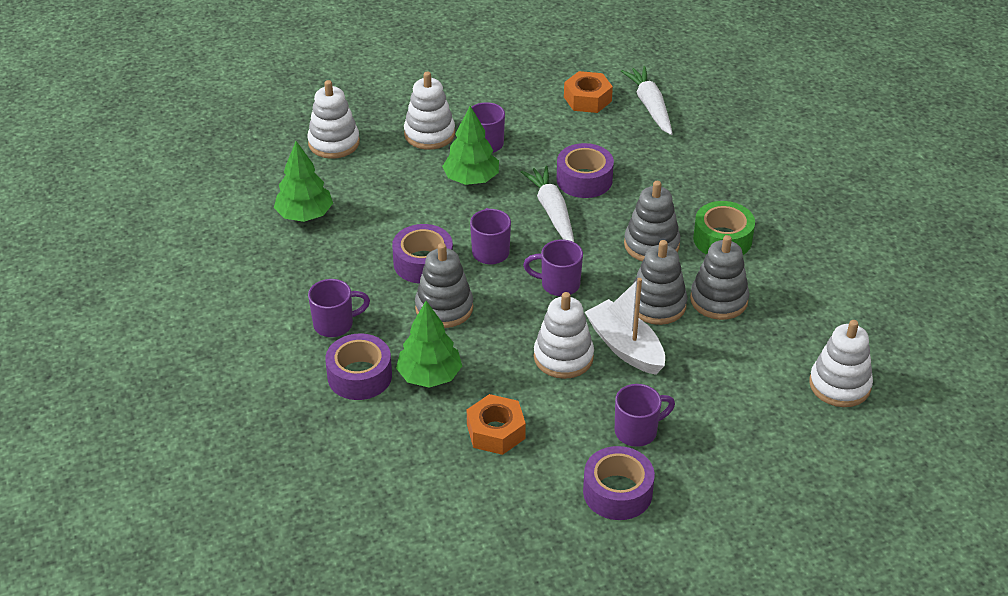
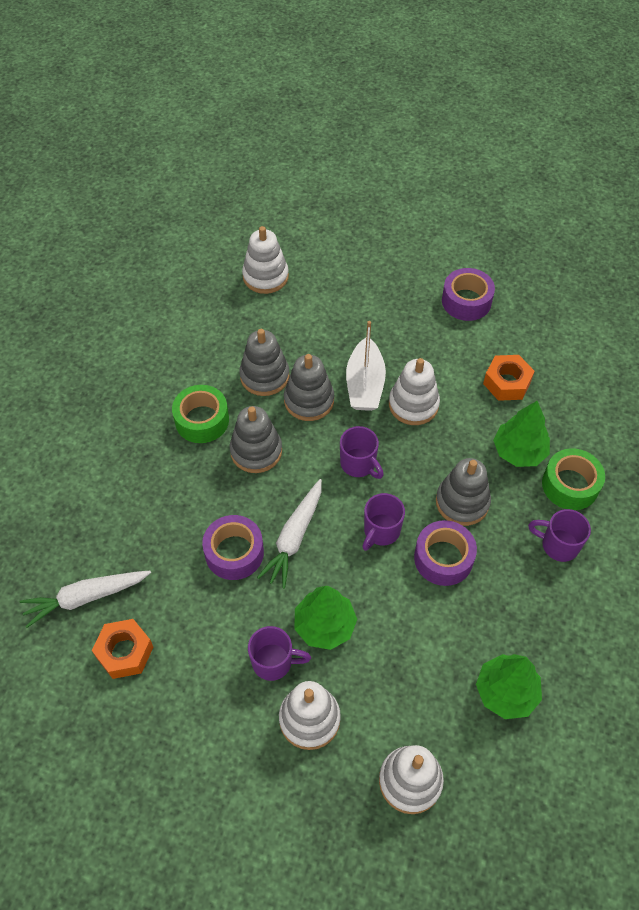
camera: 140 degrees left, 15 degrees up
(359, 376) = (570, 485): purple tape -> green tape
(637, 431) = (417, 327): purple mug -> none
(650, 106) = (85, 598): white carrot -> white carrot turned 45 degrees clockwise

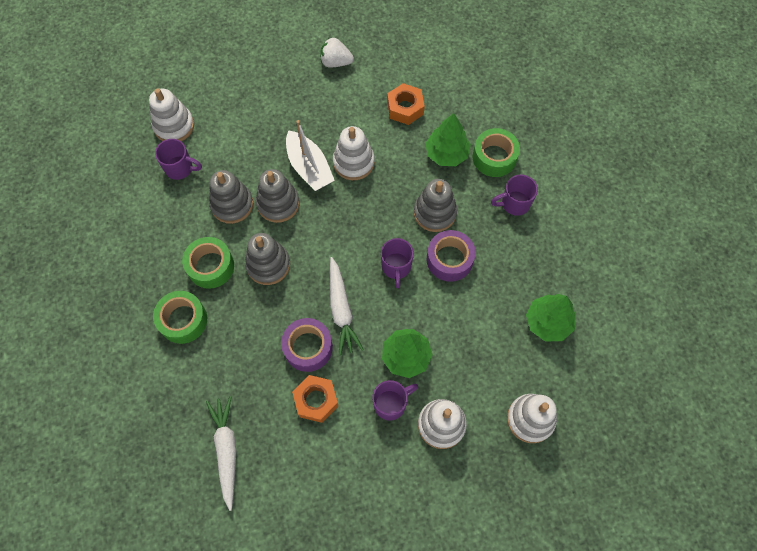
camera: 35 degrees left, 10 degrees up
(85, 598) = (226, 450): white carrot -> white carrot turned 135 degrees clockwise
(124, 652) = (284, 468): orange nut -> orange nut (316, 400)
(140, 453) = (183, 320): none -> green tape
(359, 464) = (347, 229): purple mug -> purple mug (180, 168)
(466, 301) = (336, 62): purple tape -> white strawberry

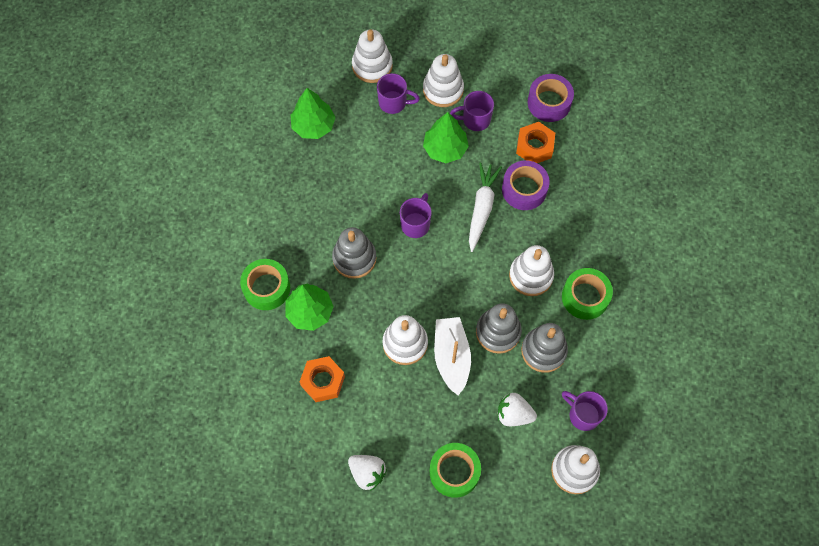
camera: 155 degrees left, 0 degrees up
(183, 320) = (626, 258): green tape -> green tape (454, 472)
(226, 450) = (621, 140): white carrot -> none
(238, 146) = (514, 414): none -> white strawberry
(268, 265) = (531, 276): grey stacking toy -> white stacking toy
(449, 259) = (365, 210): purple tape -> purple tape (549, 102)
(514, 203) = (277, 235): purple mug -> purple mug (393, 103)

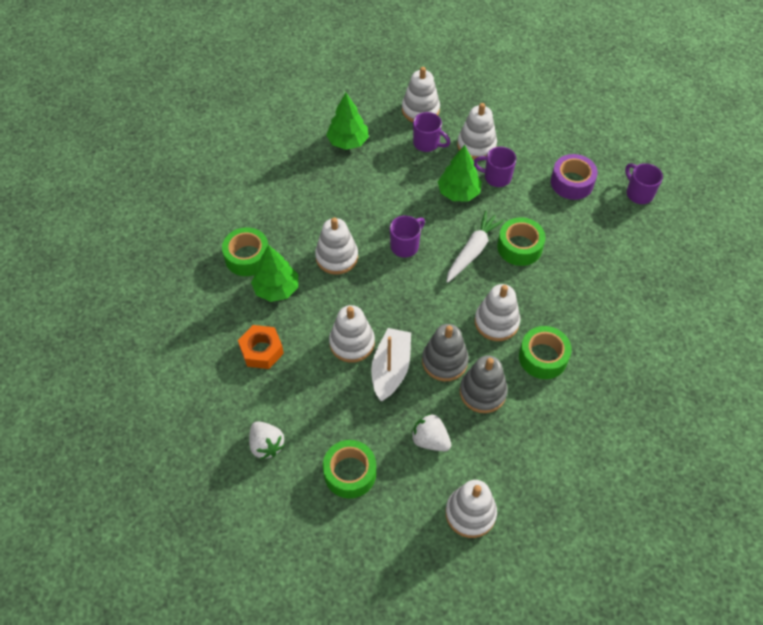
camera: 20 degrees right, 10 degrees down
(354, 258) = (337, 257): grey stacking toy -> white stacking toy
(524, 189) = (519, 247): purple tape -> green tape
(534, 146) = (543, 214): orange nut -> none
(583, 415) = (499, 464): purple mug -> purple mug (638, 193)

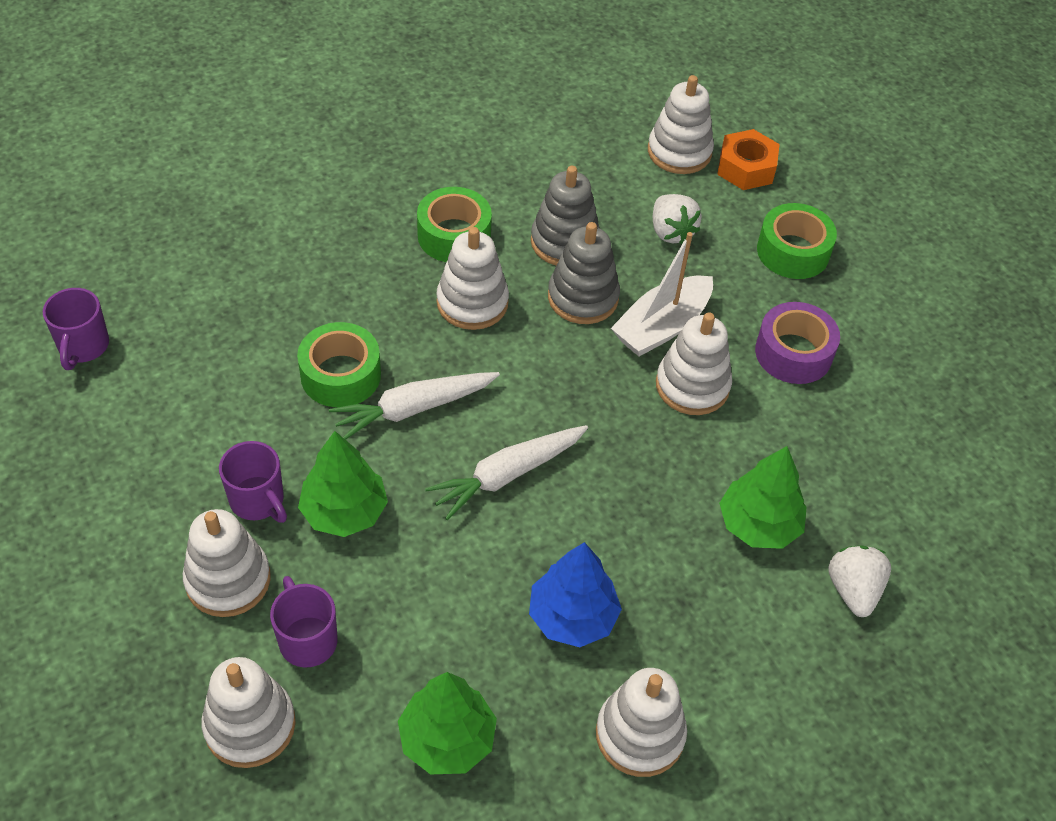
camera: 150 degrees left, 5 degrees down
(247, 257) = (778, 607): green tape -> none
(261, 350) = (831, 446): orange nut -> orange nut (746, 168)
(266, 445) = (884, 331): white strawberry -> white strawberry (853, 590)
(333, 205) = (572, 617): none -> blue tree
(337, 257) = (629, 520): white stacking toy -> white stacking toy (640, 734)
(405, 246) = (507, 475): purple mug -> white carrot
(572, 182) = (155, 420): purple tape -> purple tape (793, 353)

